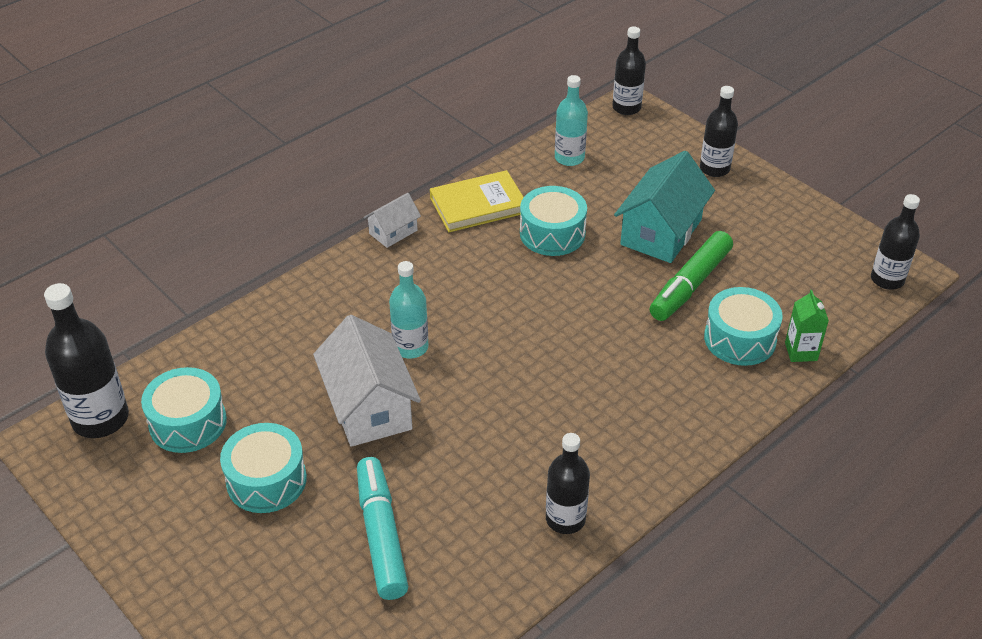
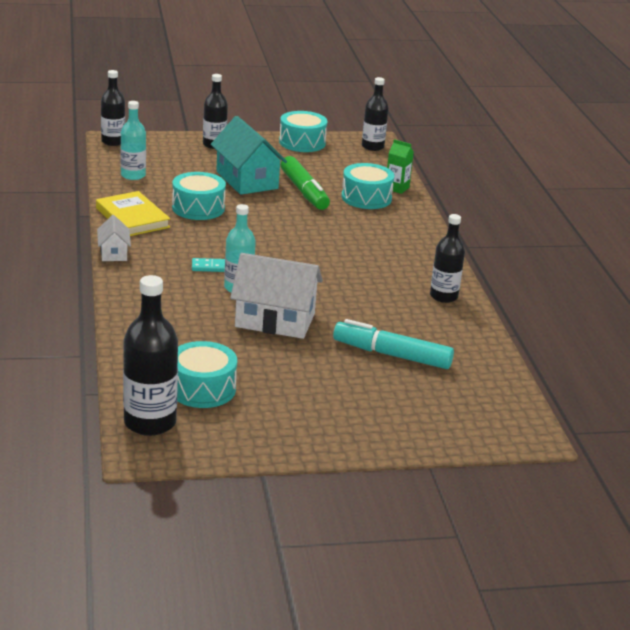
camera: 60 degrees left, 15 degrees down
(266, 480) = (297, 377): turquoise drum -> turquoise drum (302, 142)
(434, 307) = (211, 267): none -> turquoise domino
(478, 205) = (132, 218): yellow book -> yellow book turned 45 degrees counterclockwise

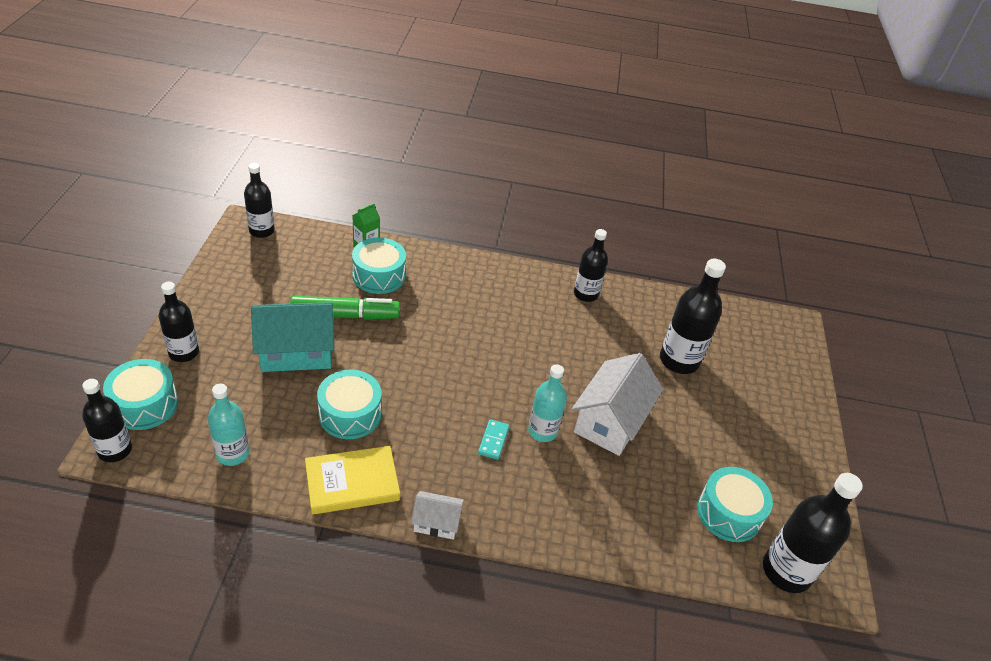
camera: 75 degrees left, 15 degrees up
(302, 142) = (221, 278): turquoise drum -> turquoise drum (144, 404)
(392, 355) = (679, 360): turquoise marker -> black bottle

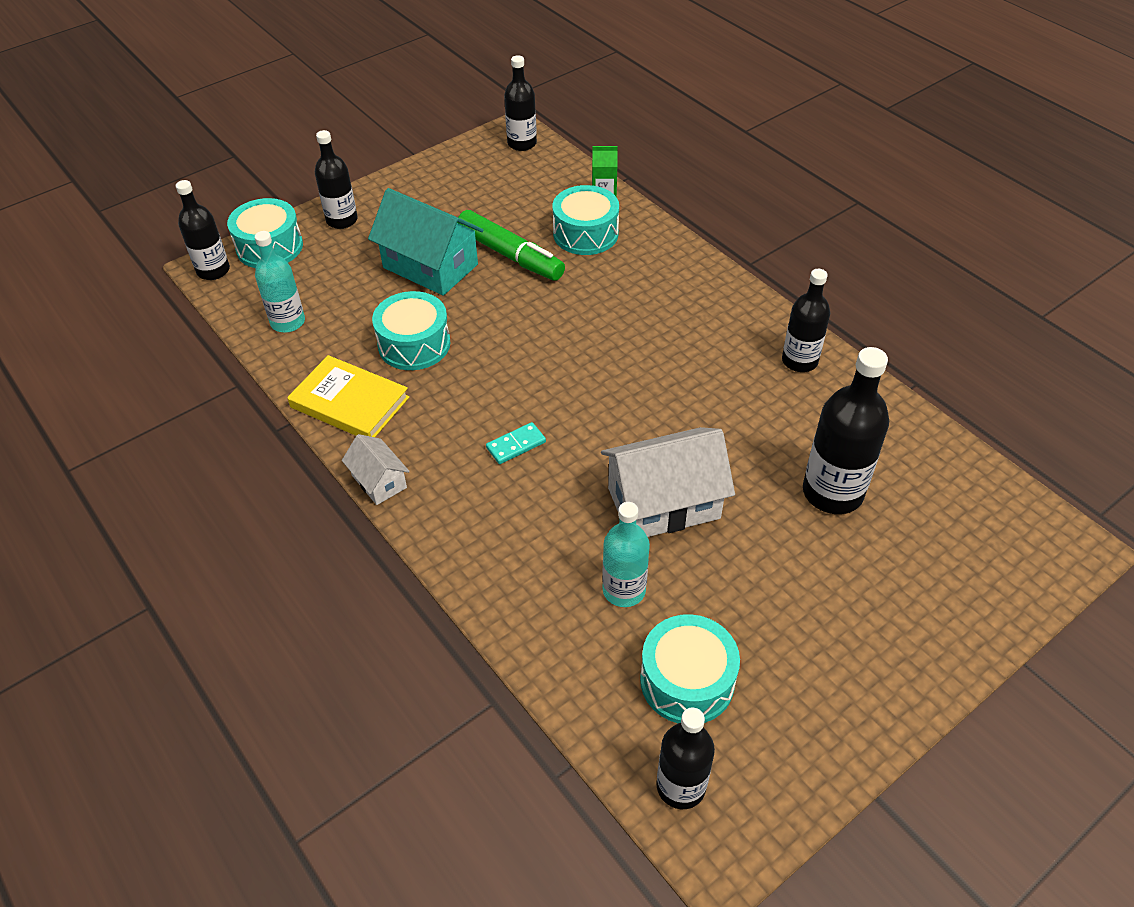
camera: 50 degrees right, 5 degrees up
(542, 431) = (576, 467): turquoise bottle -> turquoise bottle (624, 590)
(786, 571) = (681, 786): black bottle -> black bottle, size x0.66

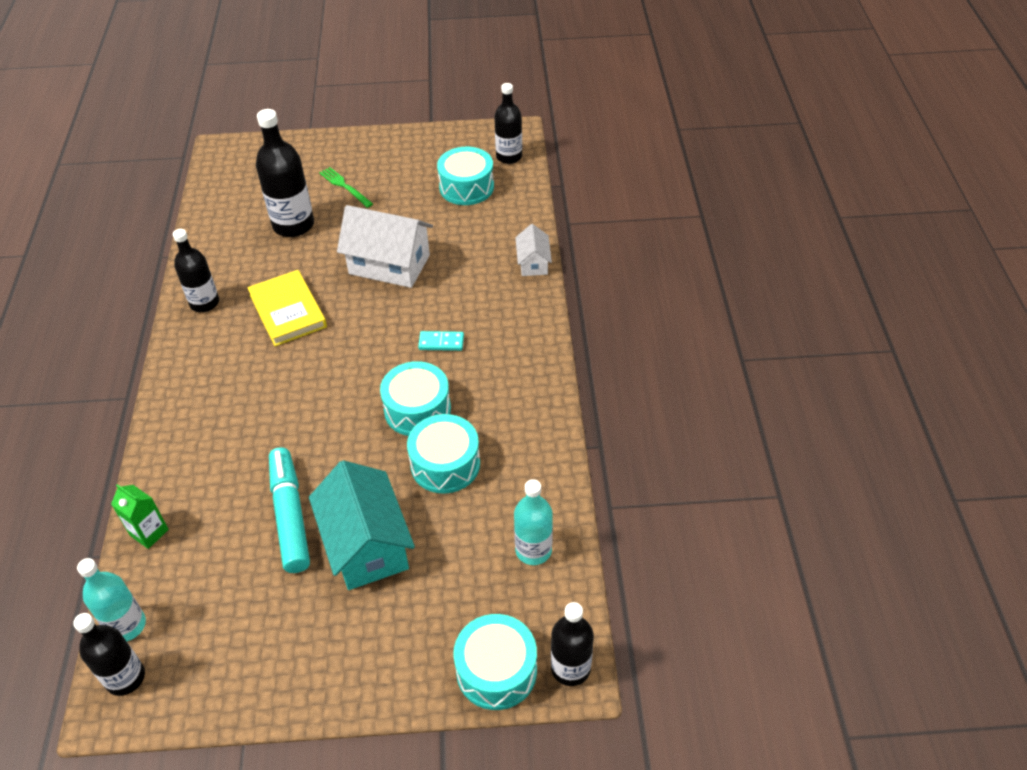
camera: 145 degrees left, 0 degrees up
(342, 220) = (400, 667): black bottle -> none
(349, 402) = (531, 437): yellow book -> yellow book (288, 311)
(379, 481) = (549, 364): white house -> white house (533, 263)
(510, 255) = (290, 516): green marker -> turquoise marker
(585, 234) = (206, 502): turquoise drum -> turquoise drum (417, 409)
(624, 590) = (457, 235): turquoise bottle -> turquoise bottle (127, 625)
(845, 584) = (345, 186): none -> green fork

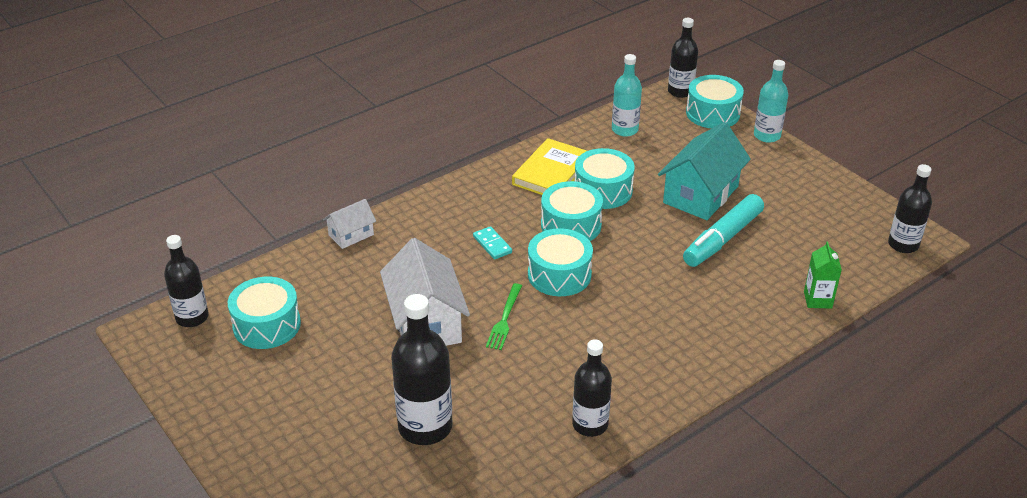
camera: 125 degrees left, 10 degrees down
(127, 625) = (879, 266): turquoise bottle -> turquoise bottle (767, 136)
(288, 311) = (544, 357): yellow book -> yellow book (551, 172)
(345, 186) = (330, 422): green fork -> green fork (504, 319)
(363, 366) = (559, 274): none -> turquoise drum

